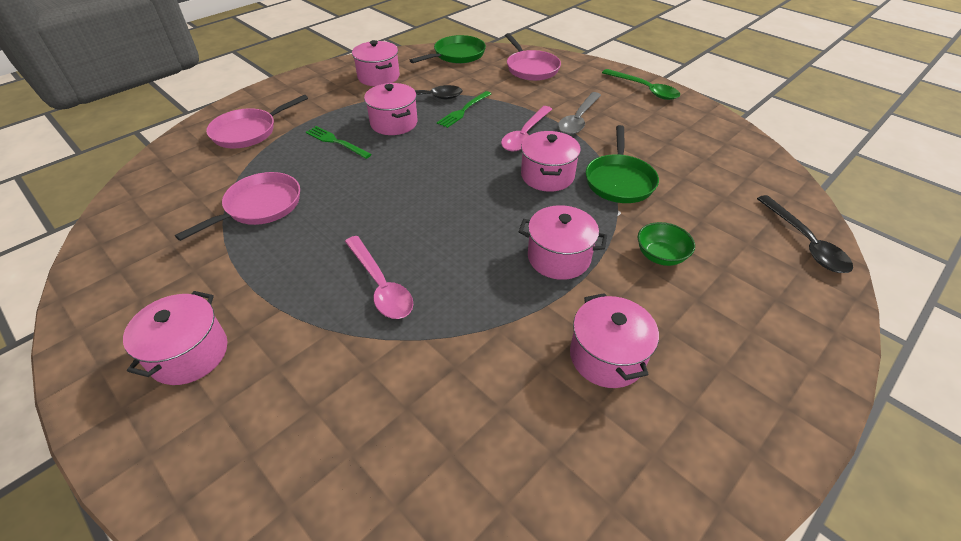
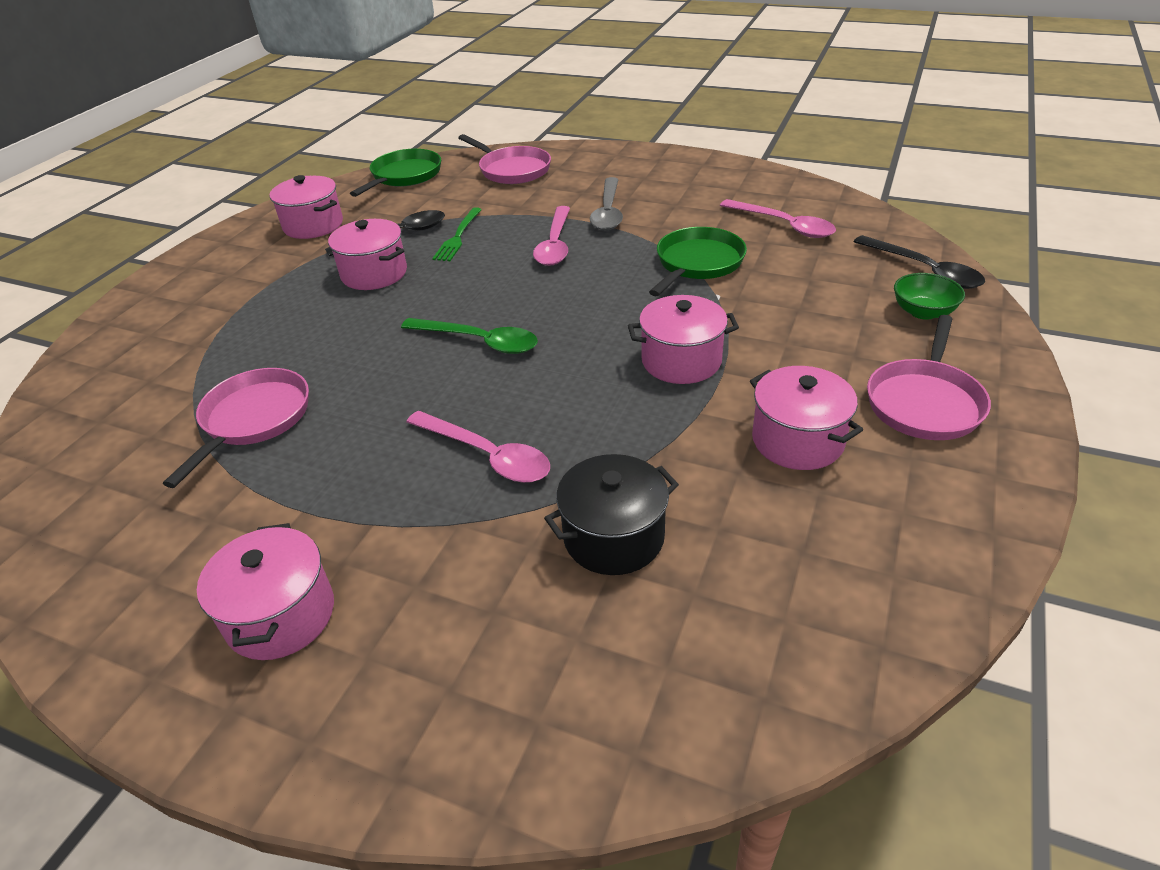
camera: 20 degrees left, 5 degrees down
(248, 132) = (167, 336): pink pan -> pink pan (925, 402)
(335, 141) = (307, 315): green fork -> none
(424, 383) = (613, 537): none -> black pot
(547, 176) = (611, 281): pink pot -> none
(619, 180) = (697, 263): green pan -> green pan turned 135 degrees counterclockwise
(644, 89) = (663, 162): green spoon -> green spoon (479, 341)
(660, 256) = (790, 326): green bowl -> green bowl (923, 312)
(707, 167) = (783, 225): none -> pink spoon

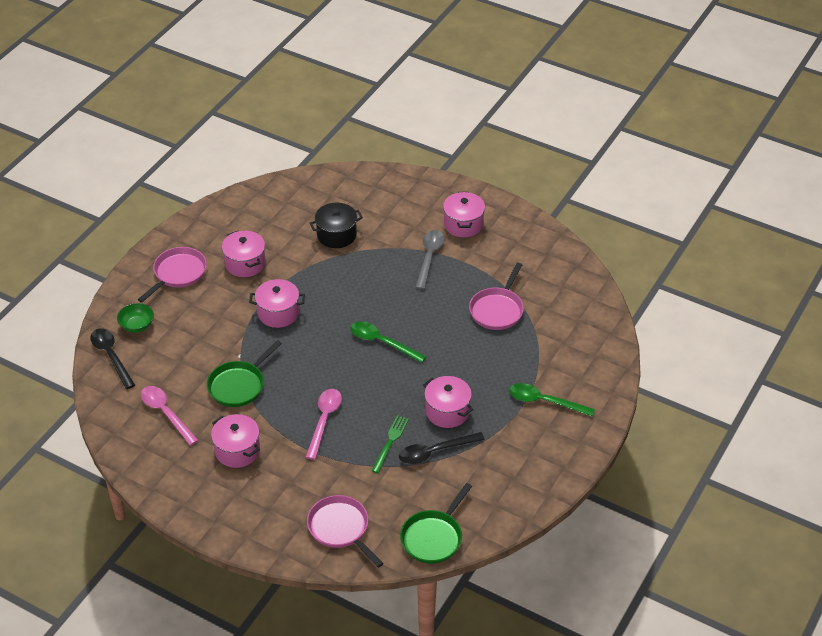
camera: 175 degrees left, 5 degrees up
(220, 301) = (544, 402): none -> green spoon
(313, 225) = (500, 477): pink pot -> pink pot (237, 450)
(487, 455) = (383, 275): pink spoon -> none
(608, 212) = (278, 452): grey spoon -> grey spoon (429, 257)

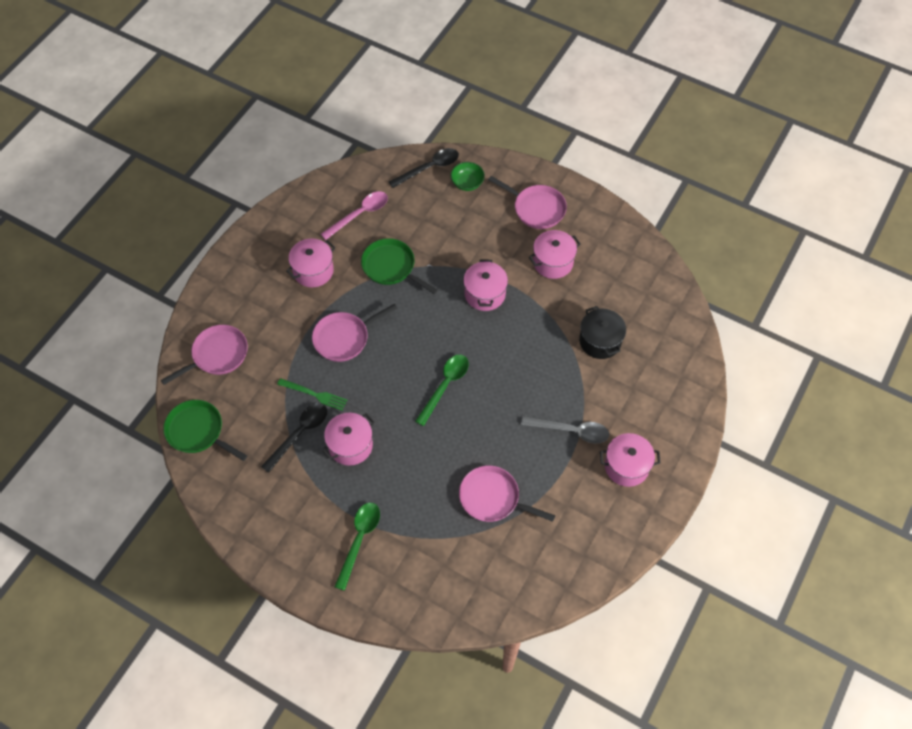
camera: 90 degrees right, 15 degrees up
(324, 421) = (344, 338): pink spoon -> pink pan
(435, 452) = (299, 434): black spoon -> black spoon turned 60 degrees clockwise

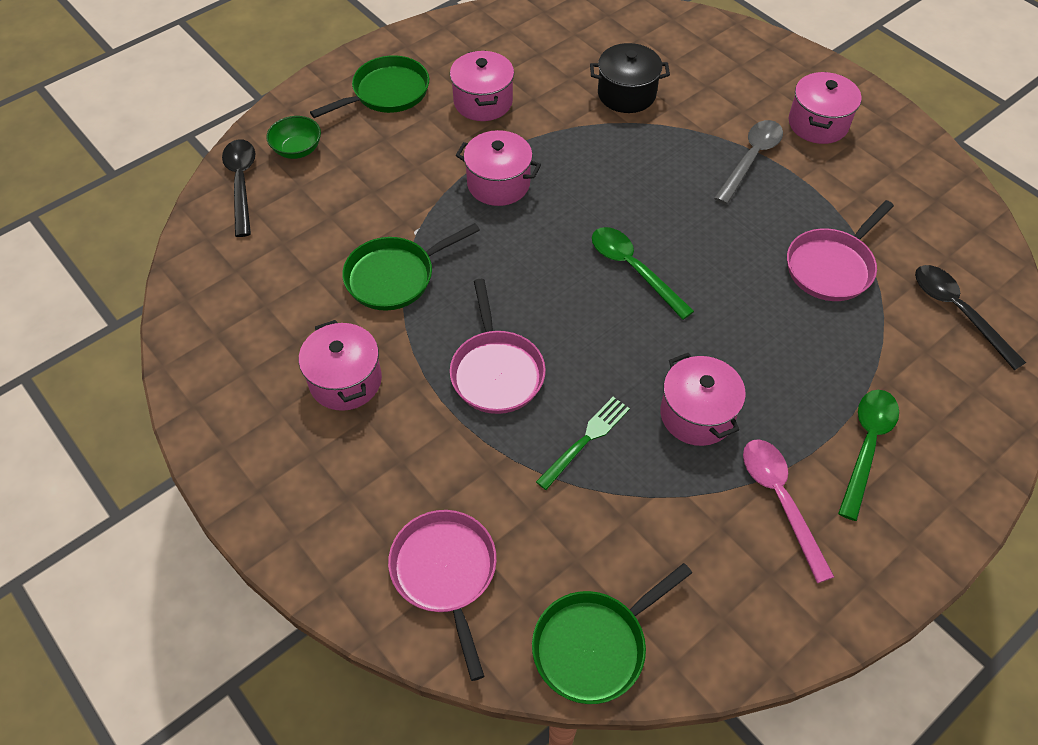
camera: 70 degrees left, 5 degrees down
(299, 434) = (652, 481): black spoon -> black spoon (958, 312)
(359, 214) = (272, 290): pink spoon -> pink spoon (780, 501)
(359, 540) = (866, 446): green spoon -> green spoon turned 75 degrees clockwise
(536, 208) = (386, 93): pink pan -> green pan

